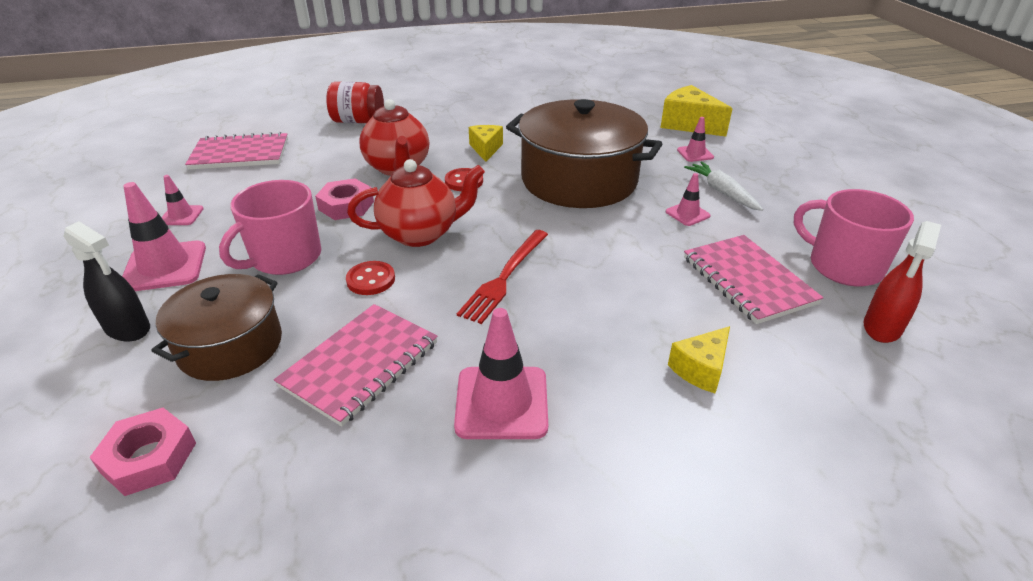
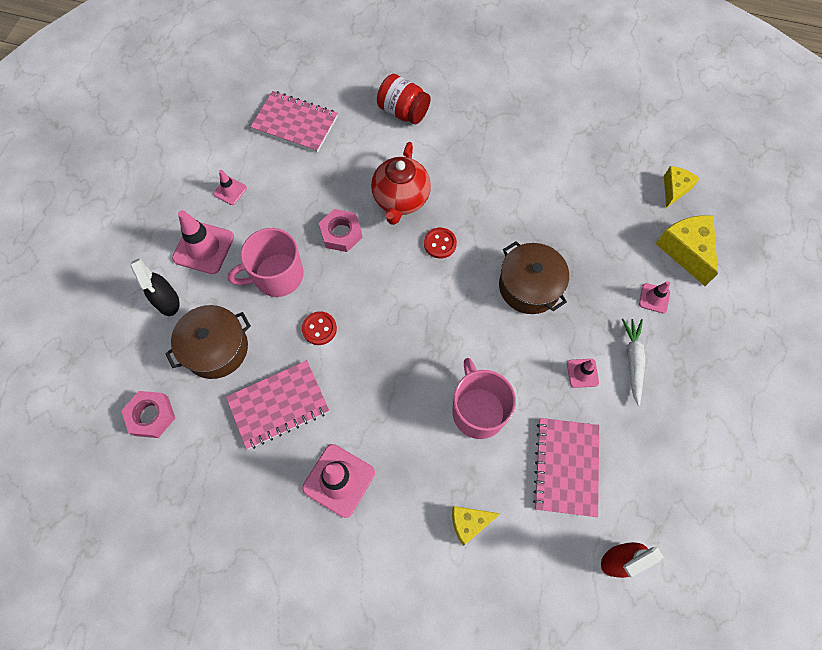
camera: 30 degrees right, 30 degrees up
(420, 234) = (375, 294): red teapot -> none
(486, 149) = (483, 205): yellow cheese -> yellow cheese (674, 189)
(504, 277) = (404, 372): red fork -> none
(579, 180) = (529, 286): brown pot -> brown pot, size x0.61
(843, 266) = (650, 492): pink mug -> pink mug (478, 411)

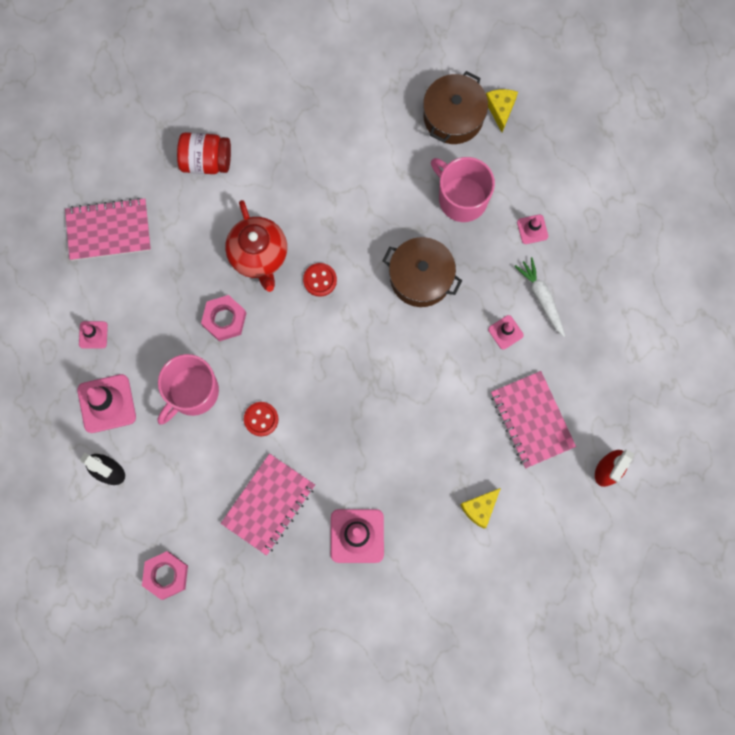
camera: 30 degrees left, 10 degrees up
(216, 348) = (182, 487): brown pot -> brown pot (453, 116)
(478, 411) = (437, 414): pink mug -> pink mug (461, 198)
(686, 251) = (538, 168): yellow cheese -> none

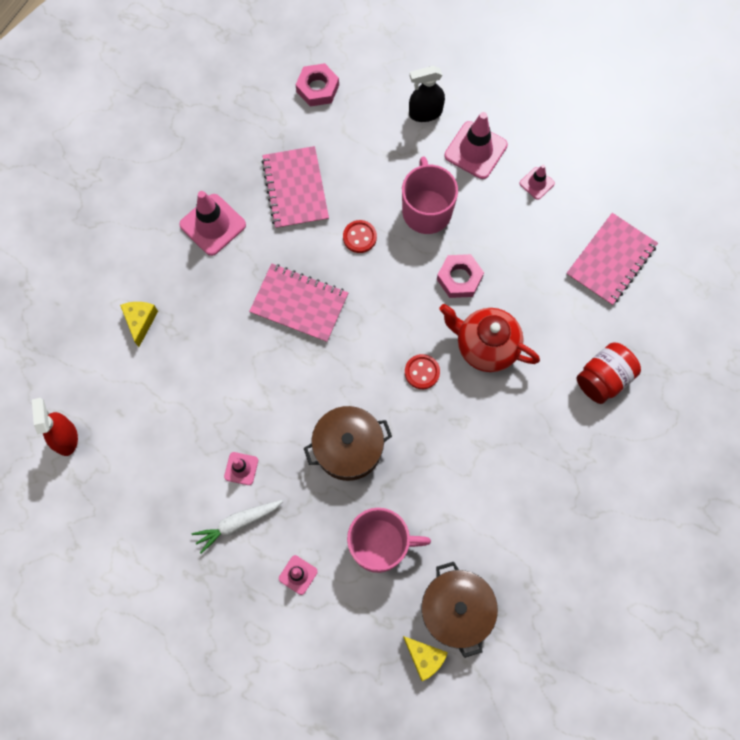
camera: 135 degrees right, 5 degrees down
(532, 420) = (158, 420): pink notebook -> pink notebook (299, 304)
(541, 298) = (237, 523): white carrot -> white carrot turned 135 degrees clockwise

